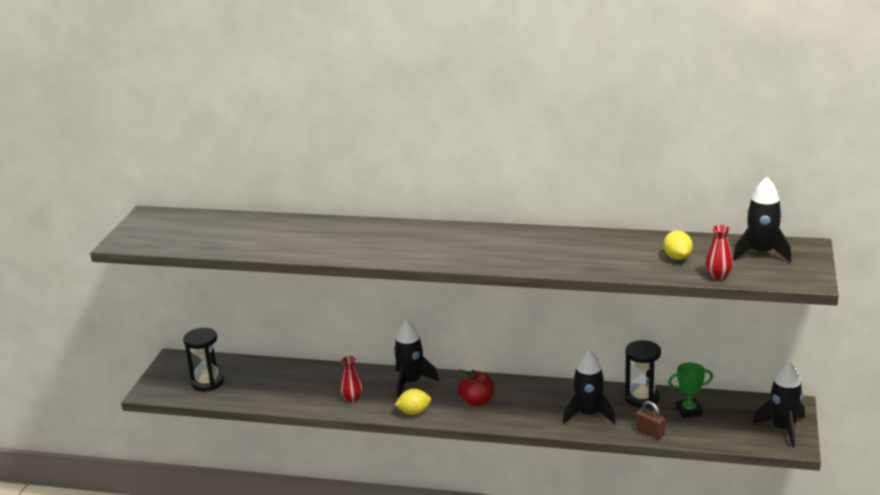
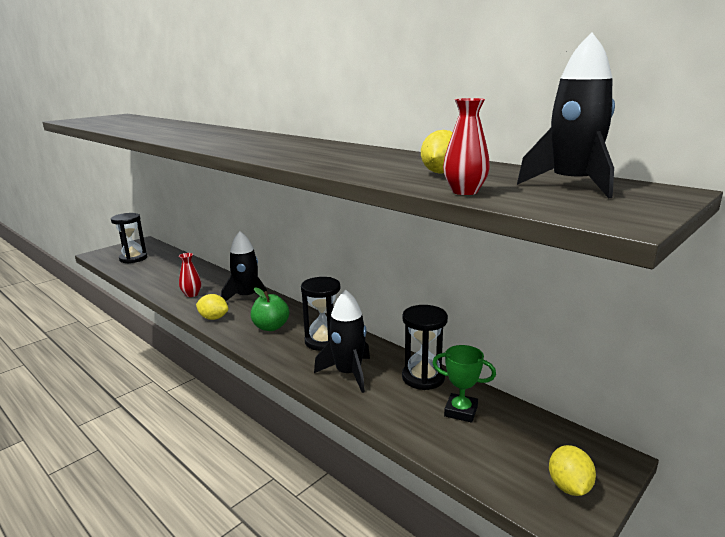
camera: 30 degrees right, 5 degrees down
(477, 402) = (271, 327): red apple -> green apple
(537, 398) = (323, 341): none -> black hourglass
(650, 432) = (387, 417): brown padlock -> none
(783, 429) = (569, 486): black rocket -> yellow lemon

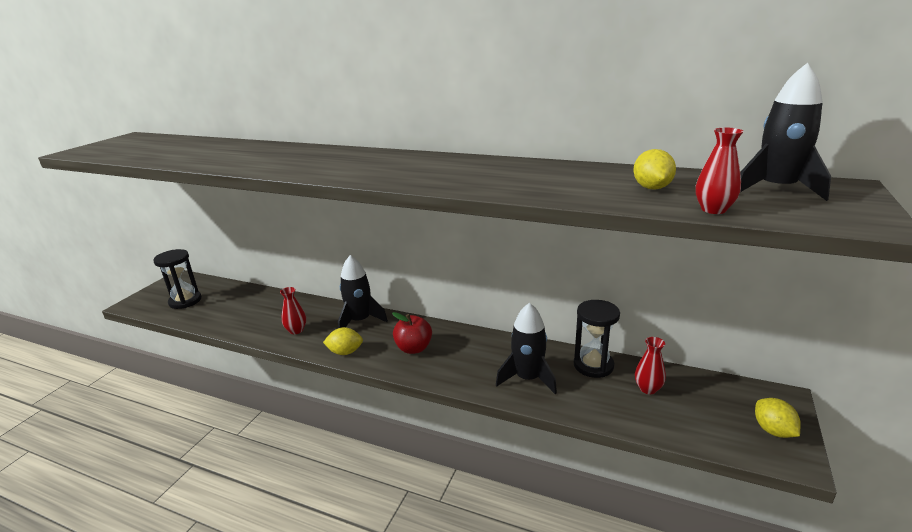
camera: 20 degrees left, 5 degrees up
(271, 327) = (414, 348): green apple -> red apple
(323, 341) = (477, 351): black hourglass -> none
(461, 411) = (648, 389): green trophy -> red vase

